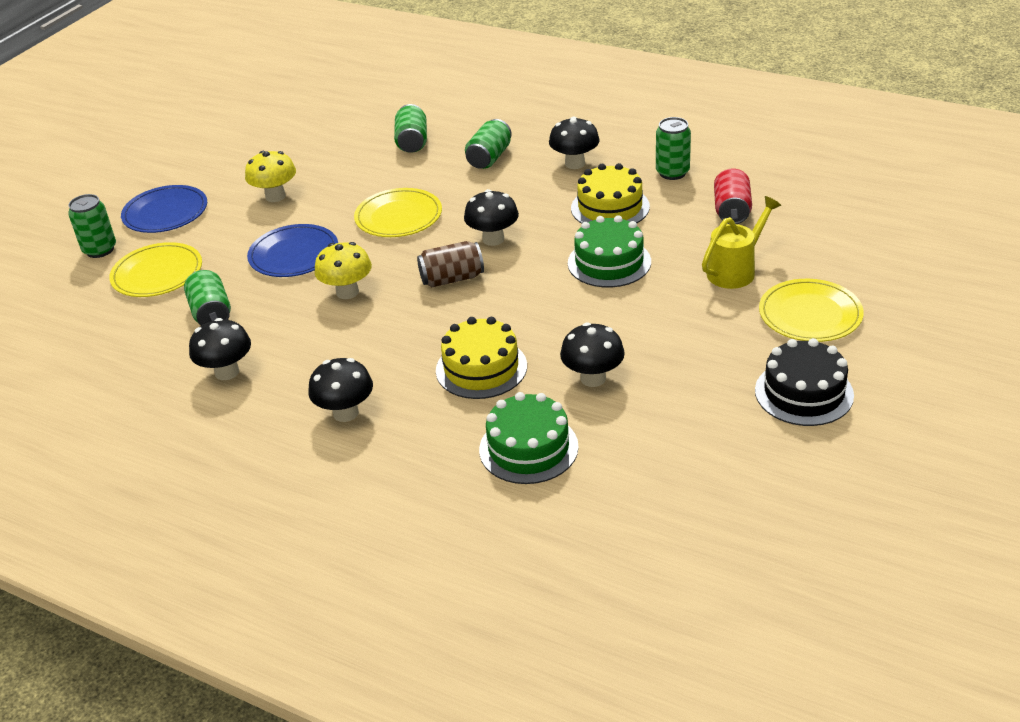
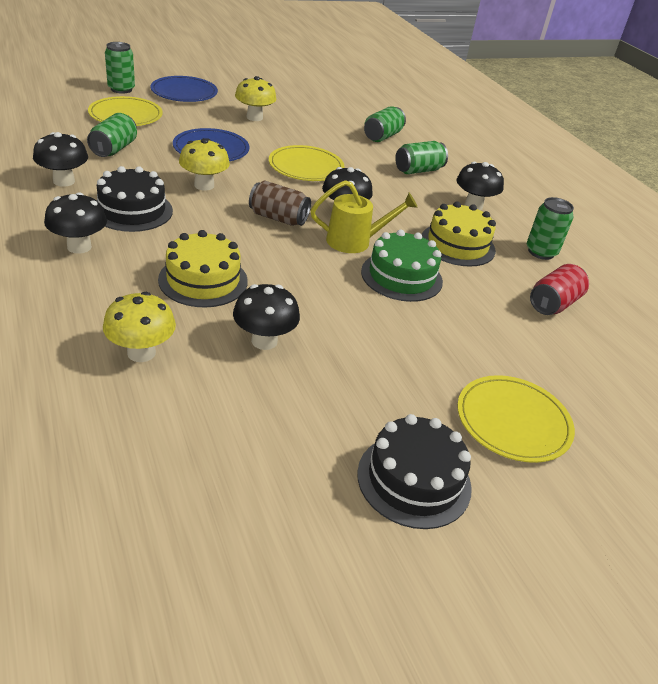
camera: 30 degrees right, 0 degrees up
(330, 355) = (132, 210): none -> black cake
(528, 448) = (141, 353): green cake -> yellow mushroom
(736, 270) = (495, 345): yellow watering can -> yellow watering can (355, 241)

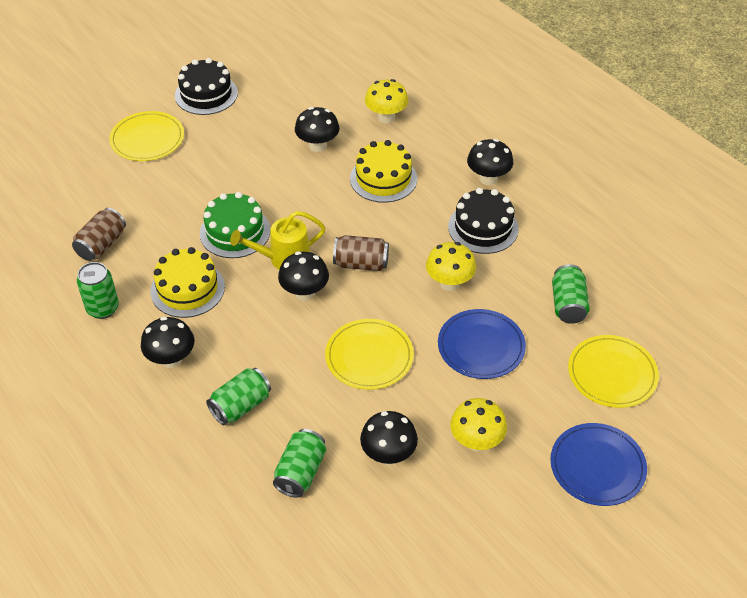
camera: 170 degrees right, 10 degrees up
(64, 181) = (564, 241): black mushroom -> black mushroom (388, 455)
(121, 89) = (669, 434): green can -> none
(553, 304) = (102, 245): red can -> brown can

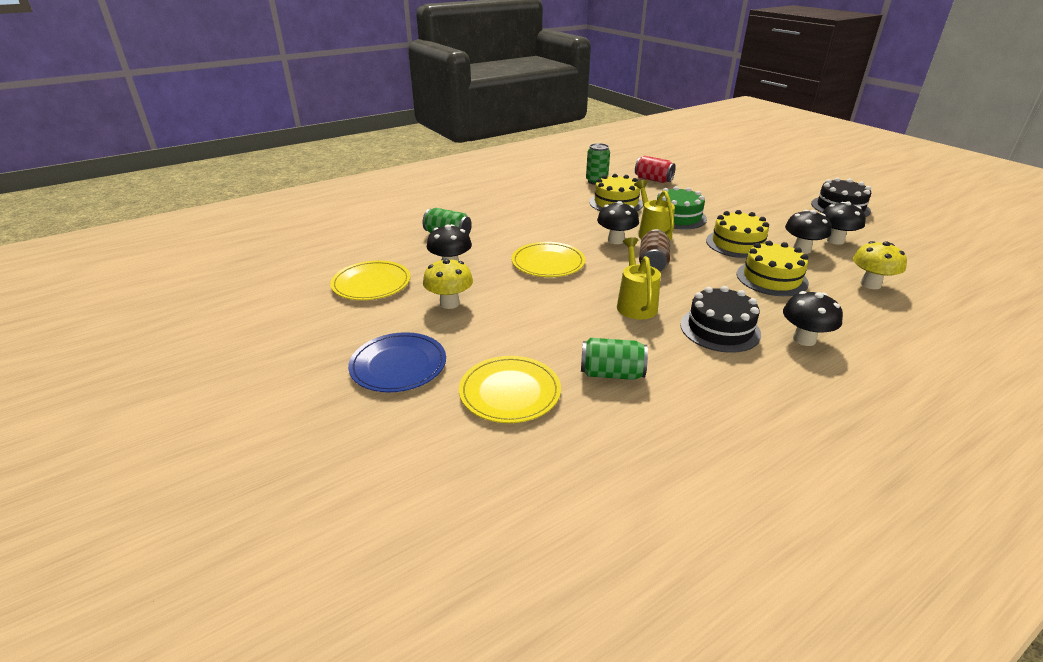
camera: 95 degrees right, 15 degrees down
(102, 245) = (653, 180): brown can -> red can
(147, 139) = (769, 189): yellow plate -> yellow plate (371, 283)
(171, 359) = (552, 199): black mushroom -> black mushroom (835, 240)
(240, 406) = (509, 218): green can -> none
(307, 191) = (737, 244): none -> yellow cake
(449, 283) = (635, 304): yellow mushroom -> yellow watering can
(481, 346) = (555, 314): blue plate -> none

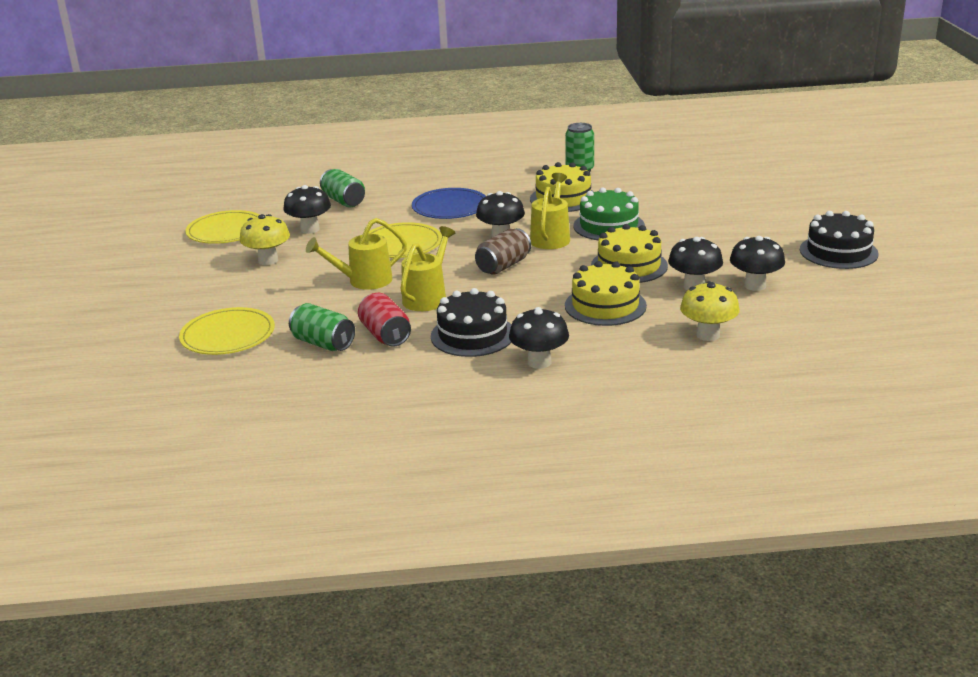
camera: 30 degrees right, 5 degrees down
(398, 365) = (172, 297): blue plate -> blue plate (450, 207)
(562, 302) = (363, 281): none -> yellow watering can
(653, 180) = (651, 179): red can -> red can (385, 335)

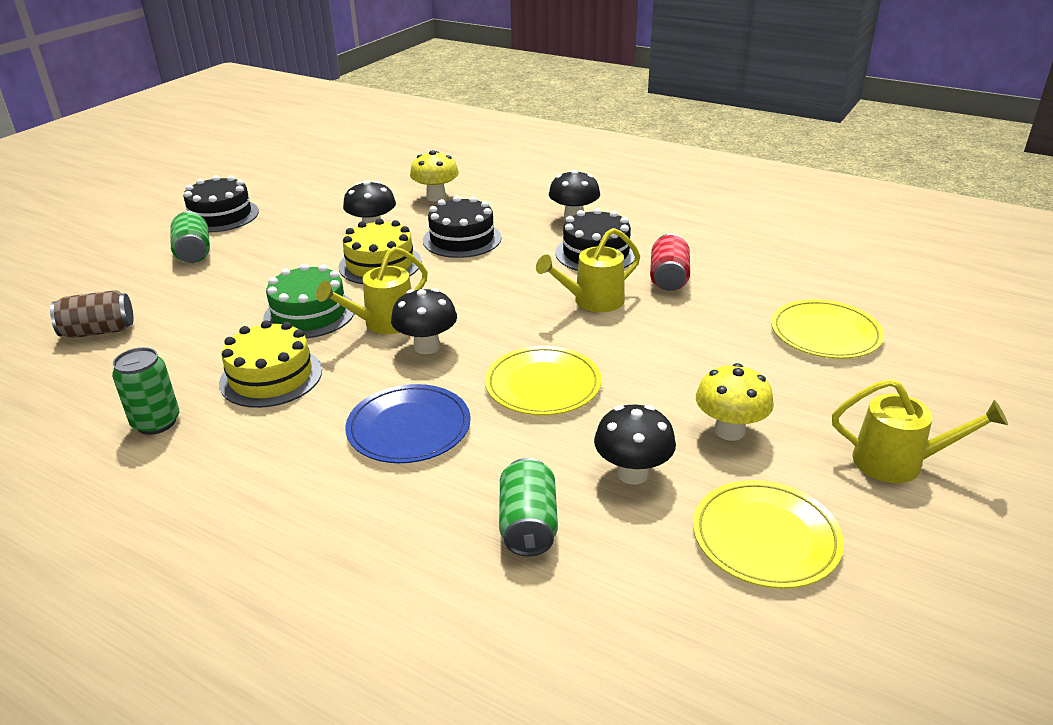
camera: 145 degrees left, 5 degrees up
(323, 343) = (731, 290): green can -> green can (194, 252)
(363, 281) = (637, 346): yellow watering can -> yellow watering can (899, 463)
(503, 266) = (480, 308): brown can -> brown can (99, 331)
(605, 305) = (462, 239): yellow cake -> black cake
(755, 285) = (334, 215): black mushroom -> none

